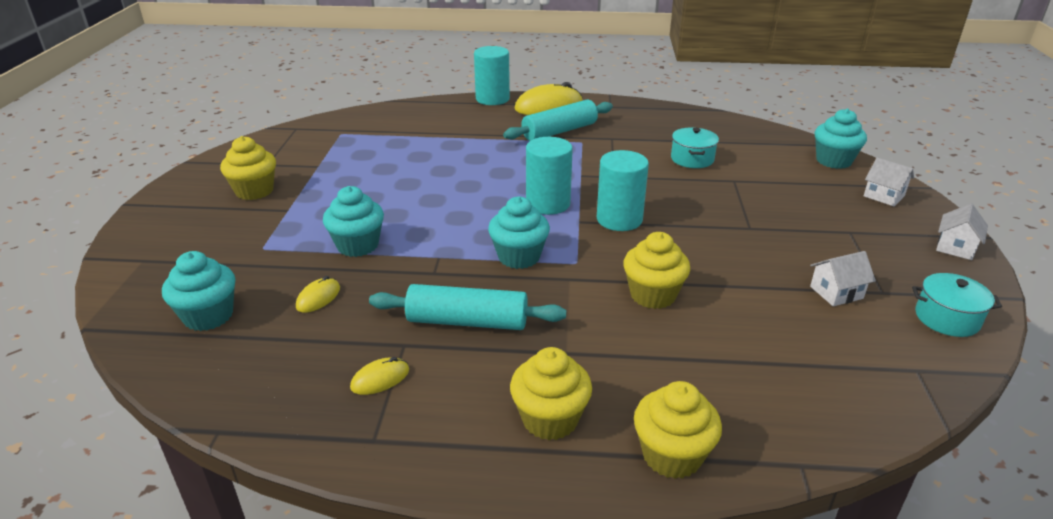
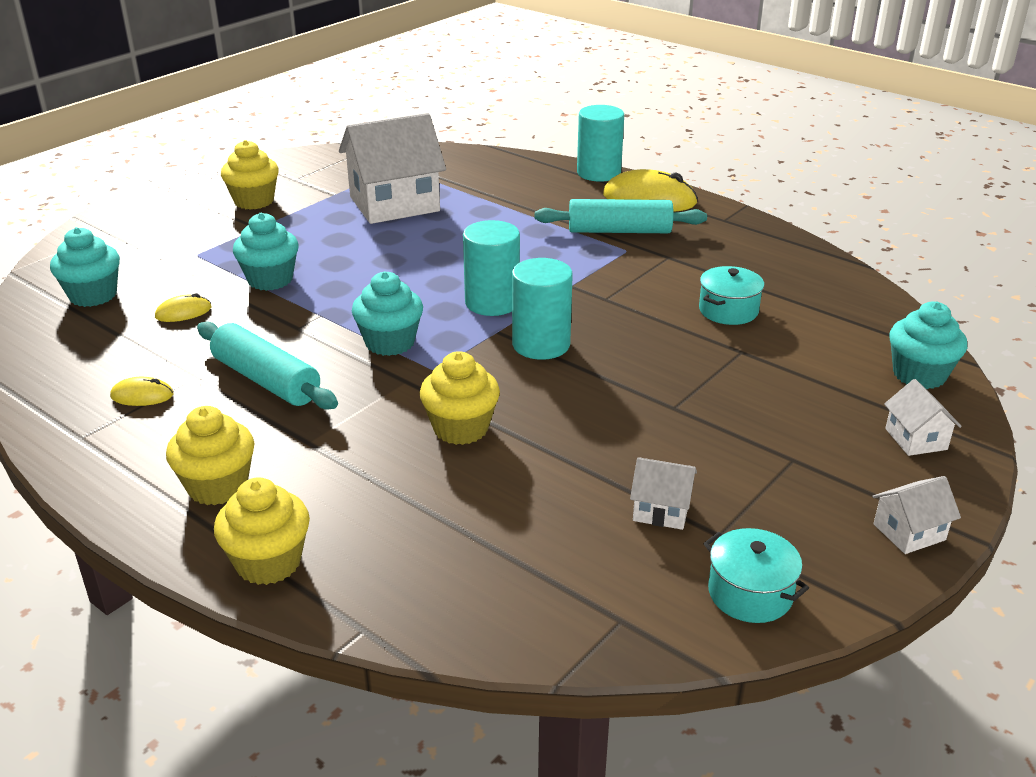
camera: 35 degrees right, 0 degrees up
(377, 159) = (394, 204): none -> white house

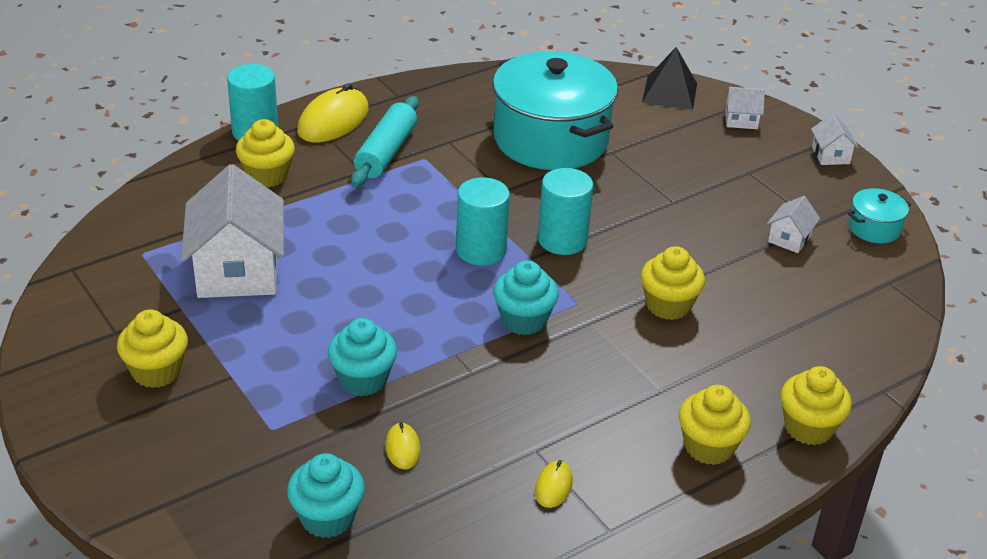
camera: 75 degrees left, 5 degrees up
(267, 380) = (557, 402): turquoise rolling pin -> none
(537, 189) = (267, 176): none -> yellow cupcake
(728, 310) = (551, 139): turquoise pot -> turquoise pot, size x2.36
(919, 375) = (669, 93): turquoise cupcake -> black pyramid

